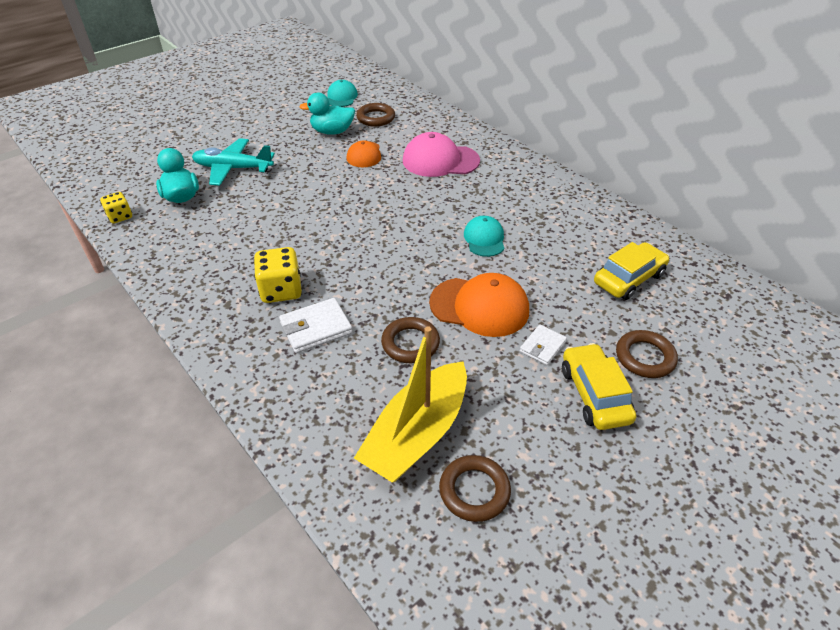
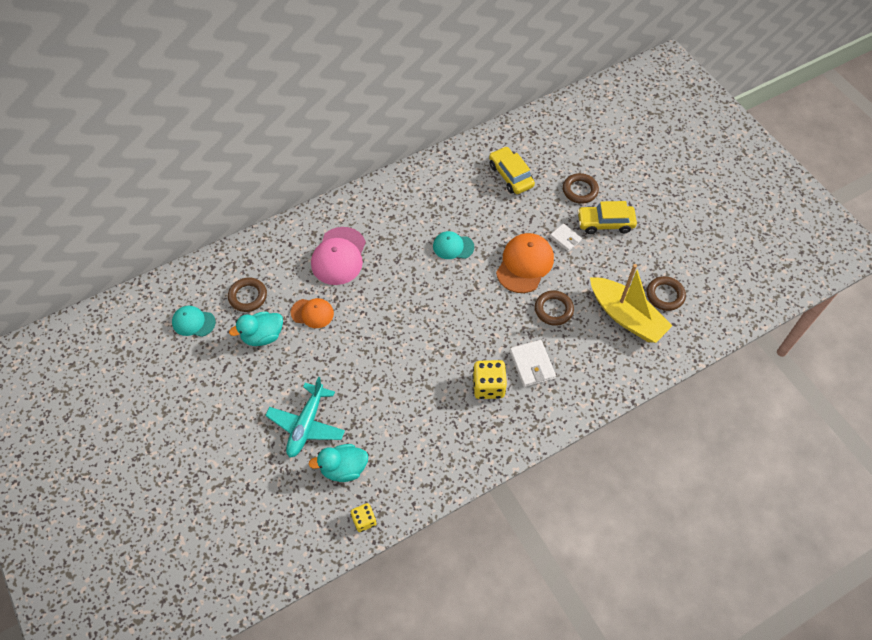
camera: 80 degrees left, 15 degrees up
(332, 132) = (262, 336): turquoise duck -> turquoise duck turned 60 degrees clockwise

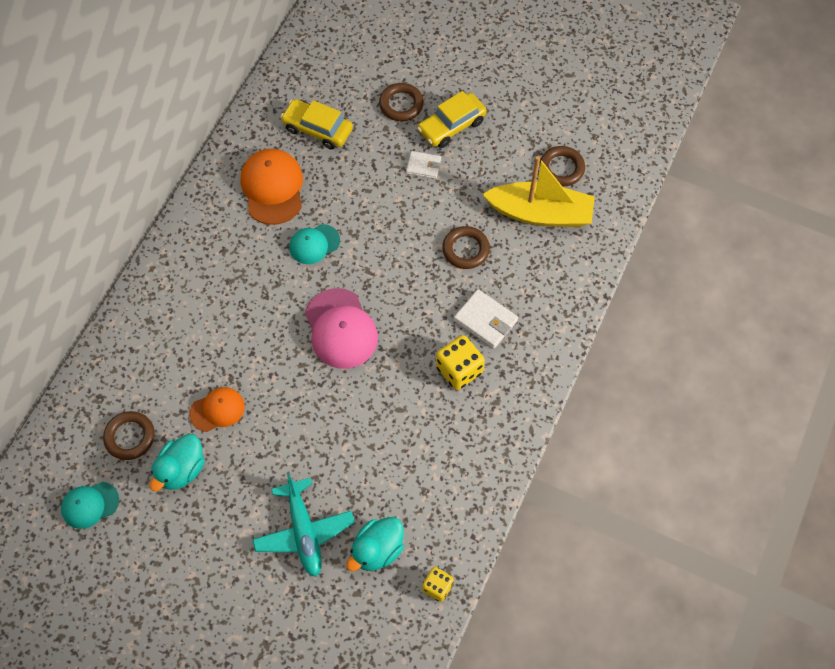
camera: 35 degrees left, 5 degrees up
(339, 256) = (198, 329): pink cap -> pink cap (341, 329)
(524, 264) = (402, 219): orange cap -> orange cap (272, 188)

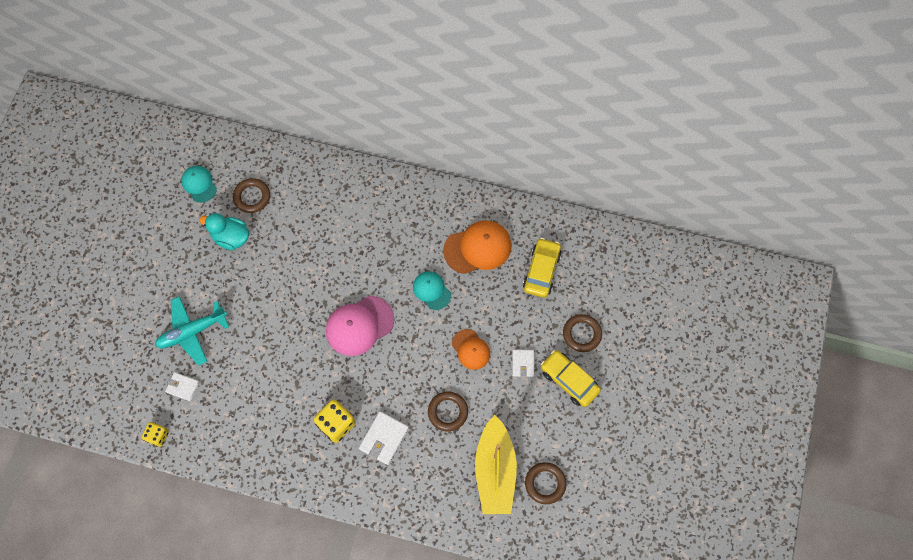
camera: 80 degrees right, 5 degrees up
(217, 410) = (280, 251): orange cap -> orange cap (471, 349)
(377, 550) = (183, 387): turquoise duck -> white wallet

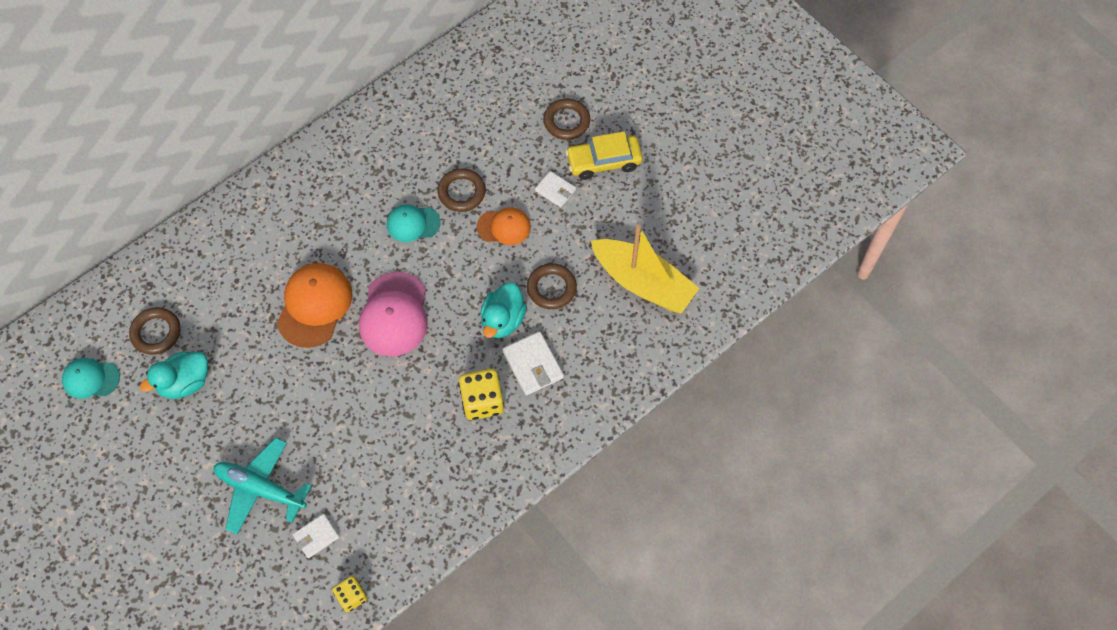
camera: 55 degrees left, 5 degrees down
(192, 332) = (260, 489): turquoise plane -> turquoise plane turned 105 degrees clockwise
(402, 396) = (503, 320): none -> turquoise duck
(478, 248) = (403, 154): orange cap -> orange cap (314, 306)
(541, 271) = (475, 114): yellow car -> none
(545, 483) = (688, 247): brown ring -> brown ring (461, 192)

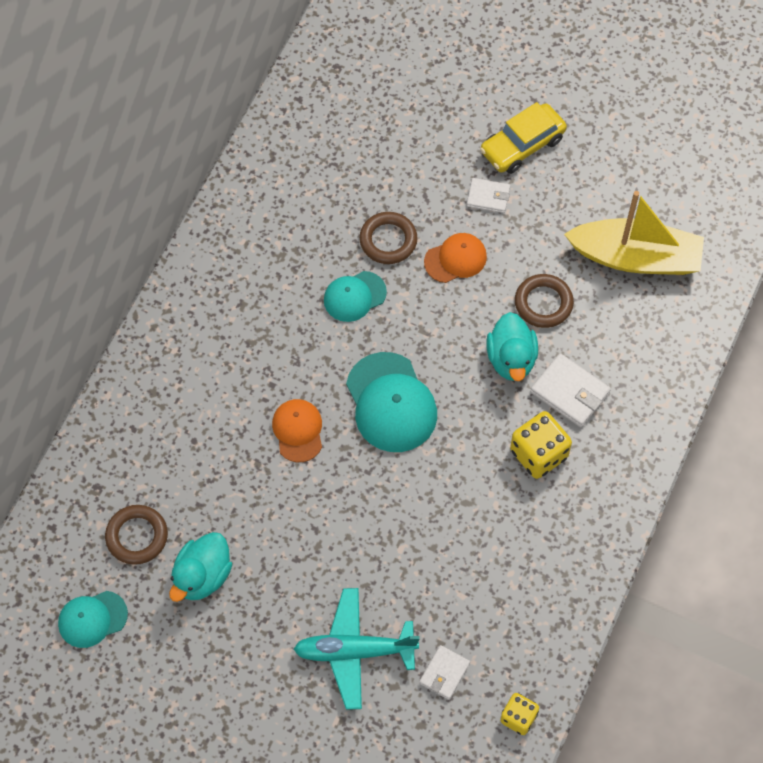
camera: 25 degrees left, 0 degrees up
(314, 306) = (298, 431): orange cap -> orange cap, size x0.61
(394, 314) = (391, 403): pink cap -> turquoise cap
(566, 121) = (458, 117): brown ring -> none

